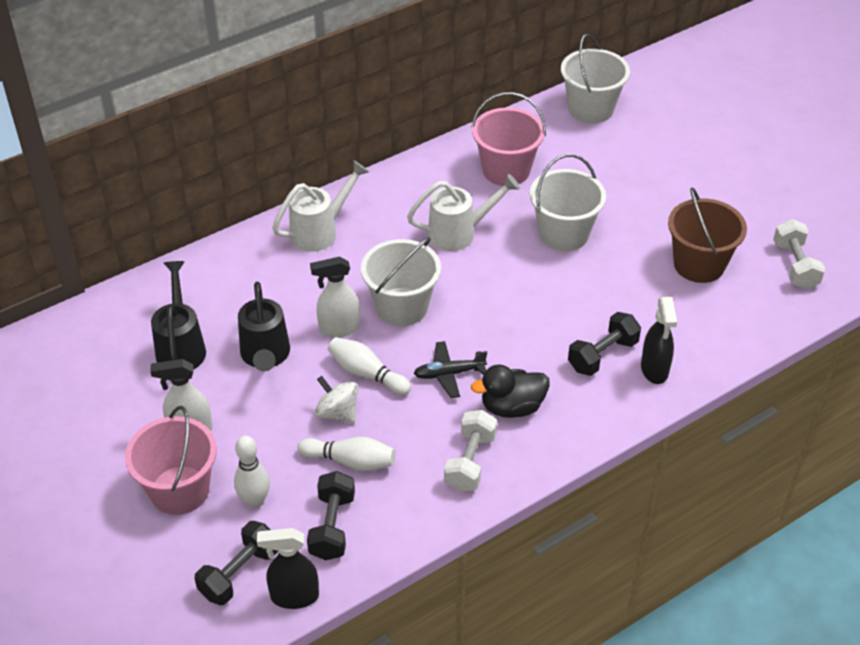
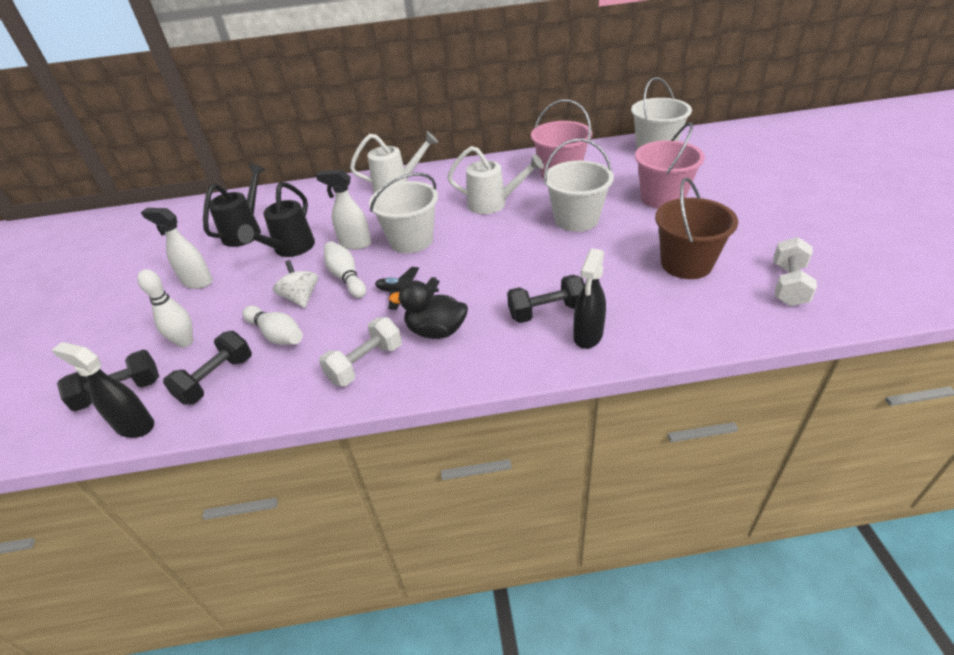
camera: 30 degrees right, 5 degrees down
(179, 490) = (149, 319): pink bucket -> pink bucket (662, 198)

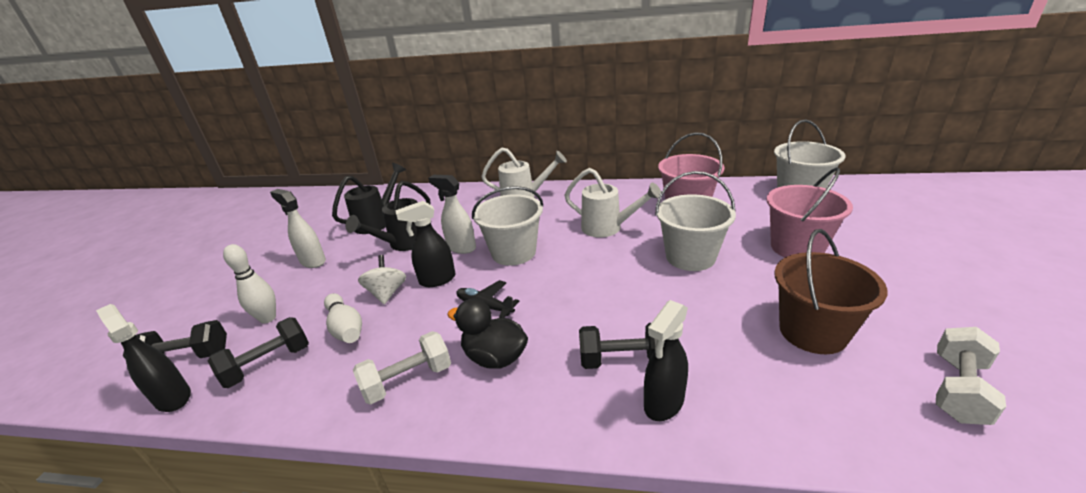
camera: 15 degrees right, 10 degrees down
(346, 277) = (437, 280): white bowling pin -> black spray bottle

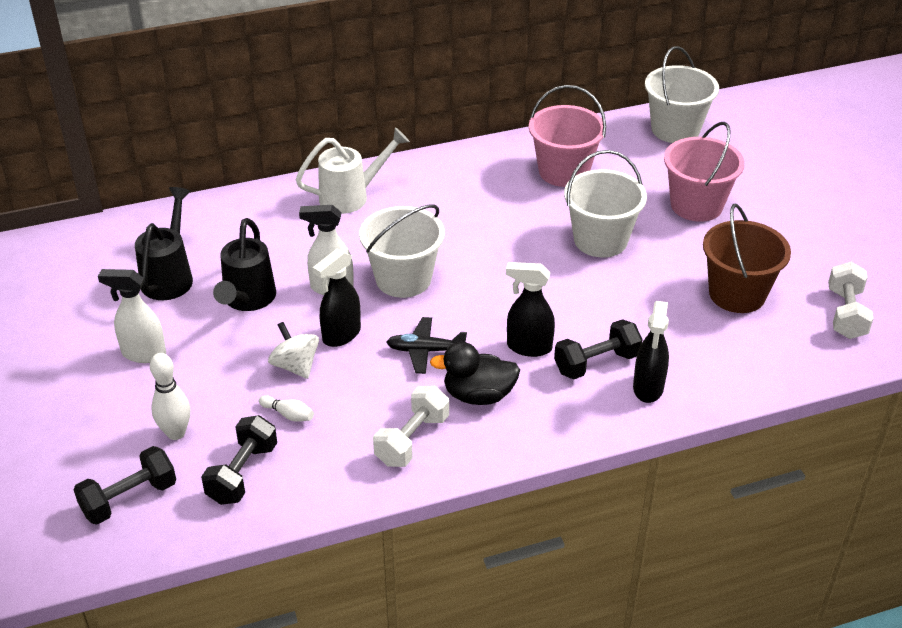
camera: 30 degrees left, 10 degrees up
(173, 398) = (173, 533): black spray bottle -> black spray bottle (528, 347)
(346, 327) = (288, 414): white bowling pin -> white bowling pin, size x0.58
(608, 228) = (491, 221): white watering can -> none

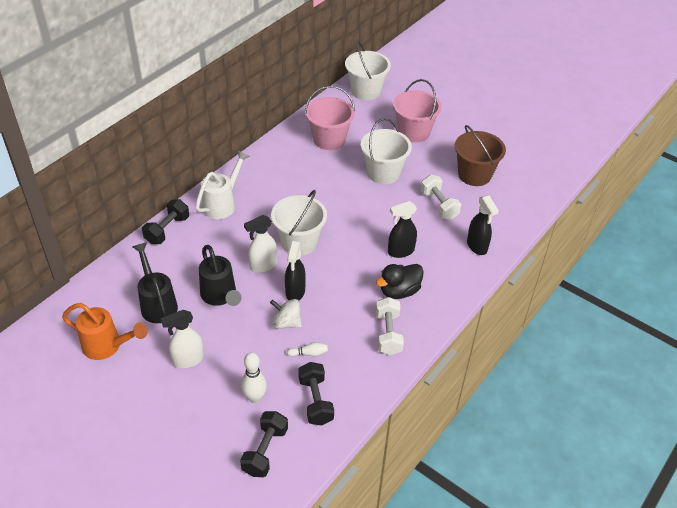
camera: 35 degrees left, 5 degrees up
(74, 298) = (107, 346): none -> orange watering can
(425, 351) = (349, 279): black plane -> none
(596, 363) = (441, 244): black dumbbell -> black dumbbell (167, 230)
(846, 314) = (531, 163): white dumbbell -> white dumbbell (439, 205)

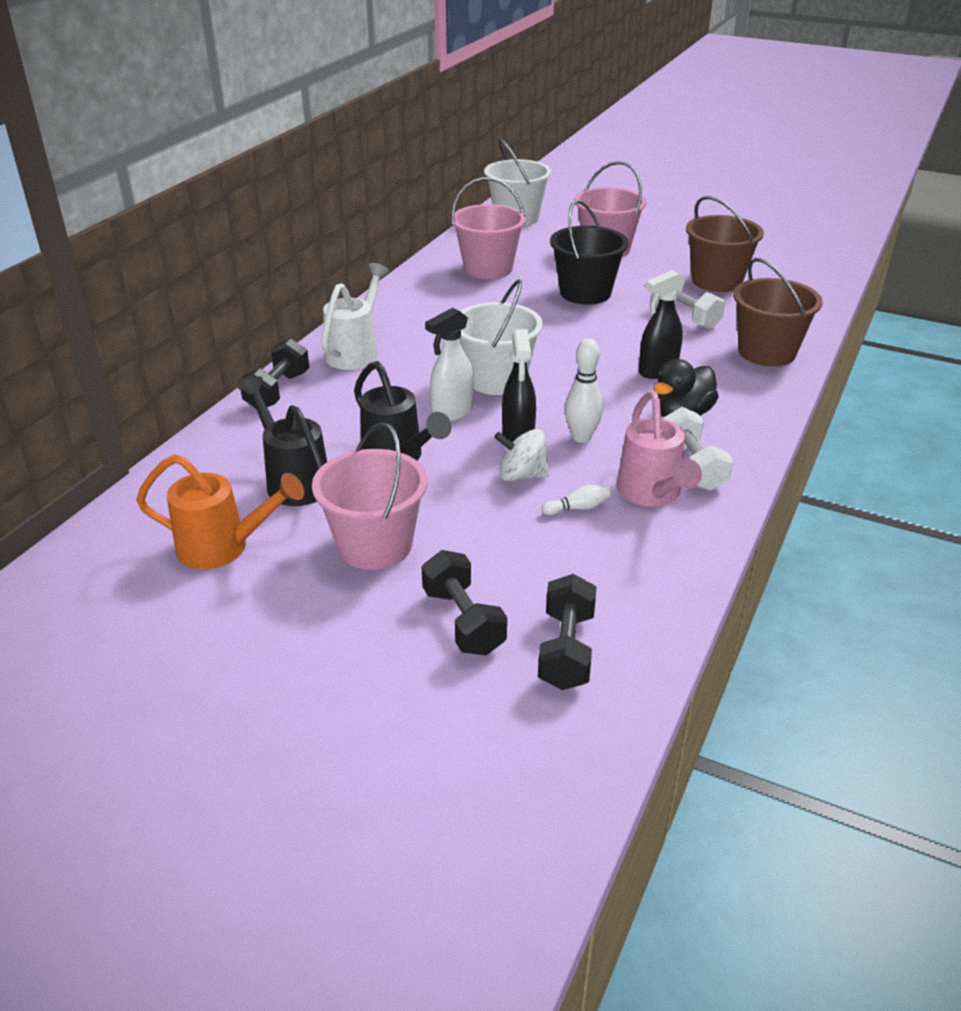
camera: 10 degrees left, 10 degrees down
(188, 360) = (375, 545): white spray bottle -> pink bucket
(255, 398) = (514, 579): white bowling pin -> white bowling pin (581, 437)
(315, 401) = (620, 567): black dumbbell -> black dumbbell (463, 621)
(355, 351) = (652, 494): none -> pink watering can
(383, 173) = (585, 293): white bucket -> black bucket
(477, 246) = (766, 352): black spray bottle -> brown bucket

